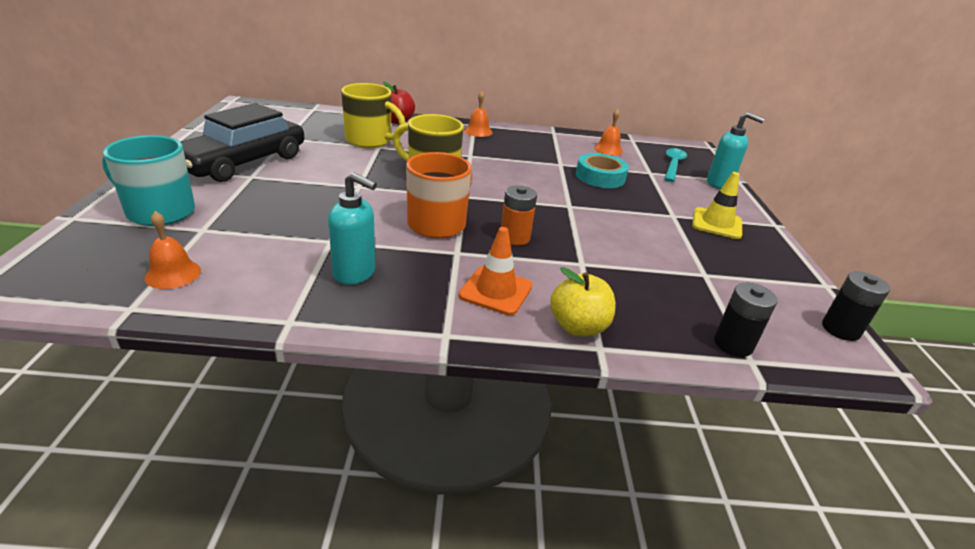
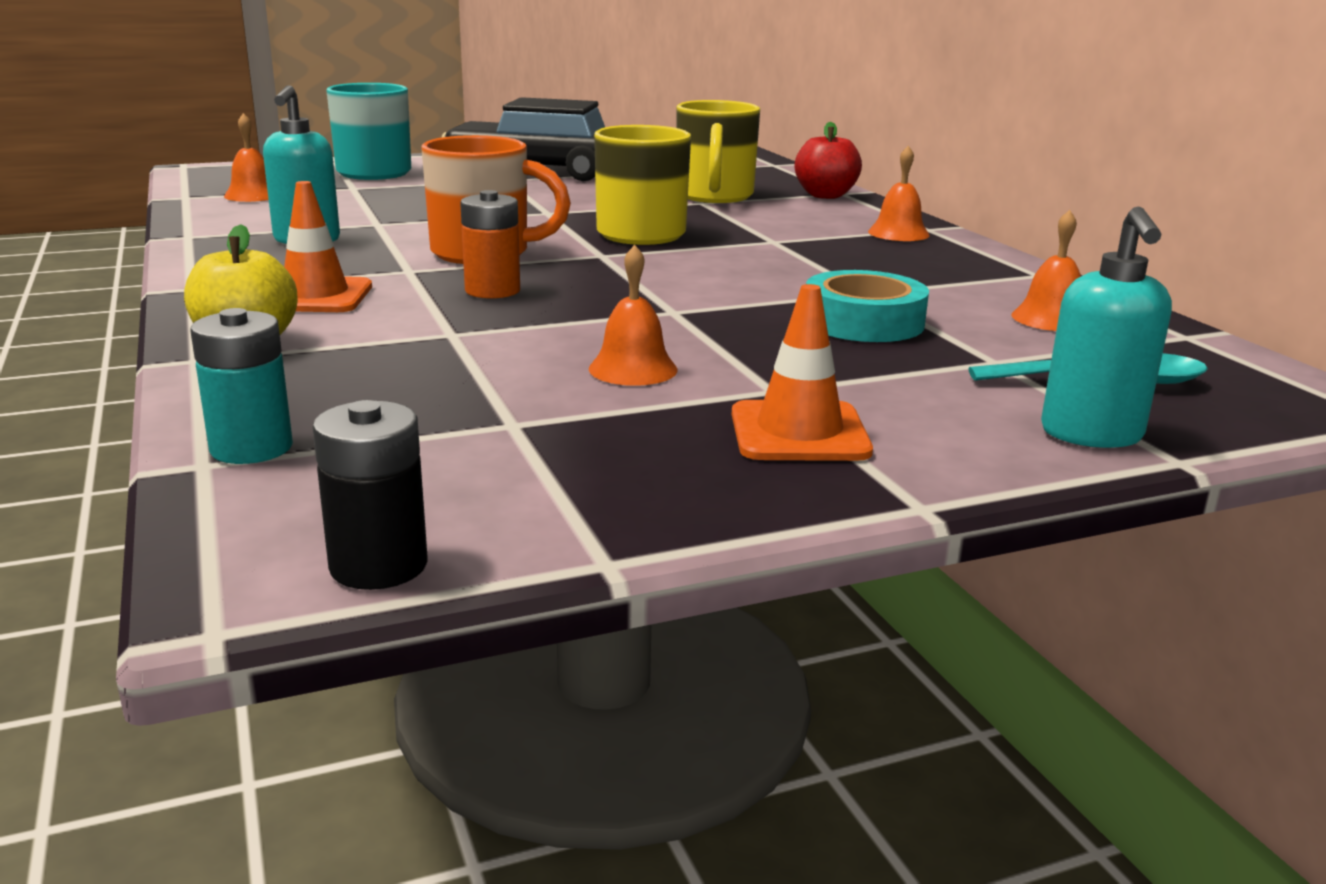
camera: 70 degrees right, 10 degrees down
(645, 234) = (633, 369): none -> orange bell
(716, 224) = (799, 432): yellow traffic cone -> orange traffic cone
(733, 344) = (251, 448): black battery -> turquoise battery

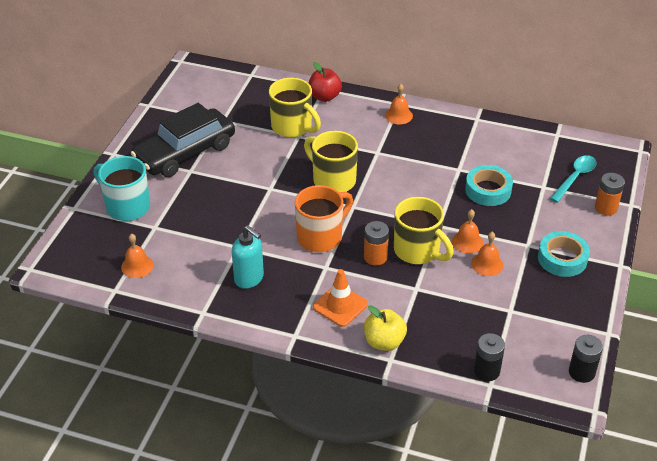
camera: 50 degrees left, 20 degrees up
(251, 448) = (486, 371): turquoise battery -> black battery
(566, 312) = (418, 251): none -> yellow mug
(799, 432) = (562, 259): orange traffic cone -> turquoise tape
(1051, 318) = (520, 149): orange bell -> orange bell (467, 242)
(1091, 435) = (606, 208): turquoise soap dispenser -> orange battery

